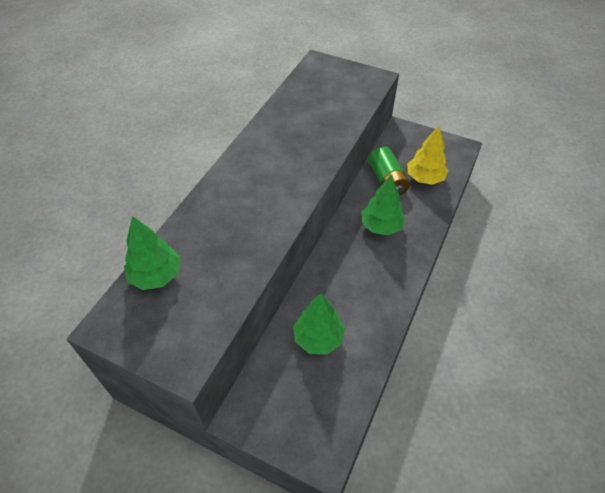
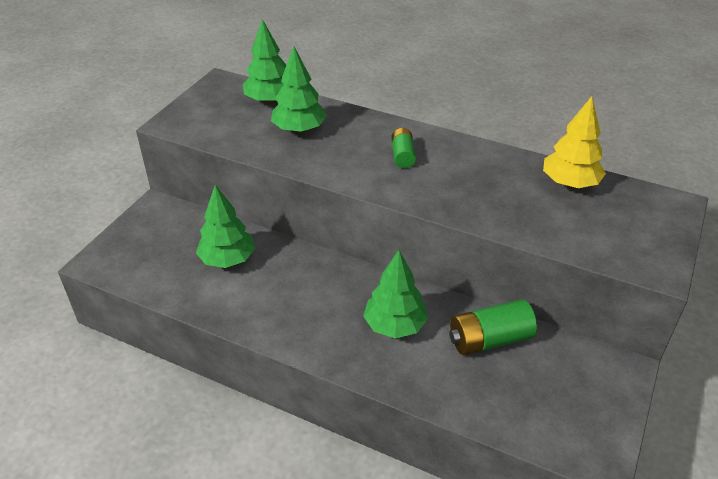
camera: 90 degrees right, 10 degrees down
(213, 248) = (299, 129): none -> green tree
(260, 179) = (403, 156): none -> green battery
(424, 178) = (504, 390): yellow tree -> yellow tree (570, 183)

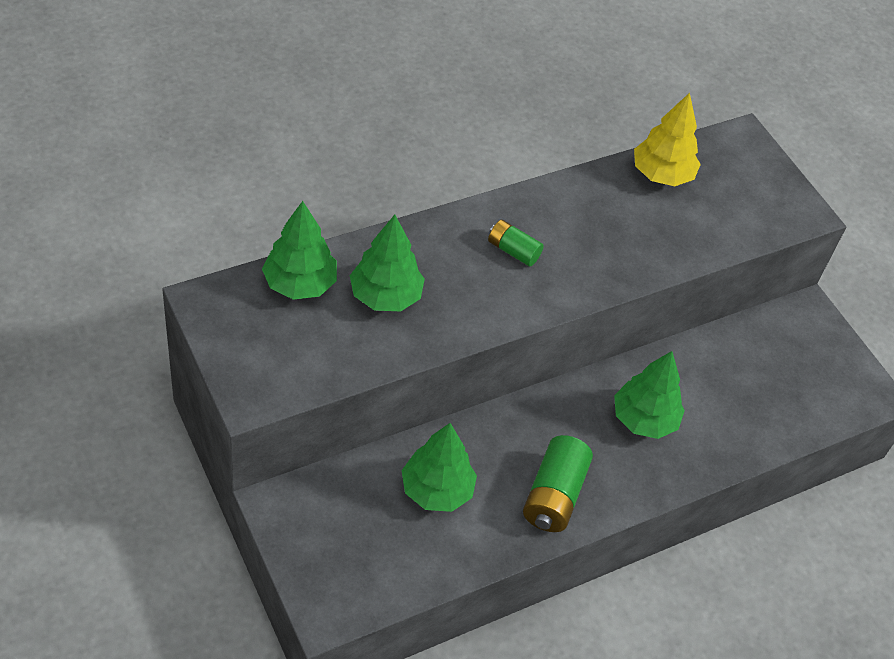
camera: 60 degrees left, 10 degrees up
(489, 340) = (713, 368): green battery -> green battery (554, 495)

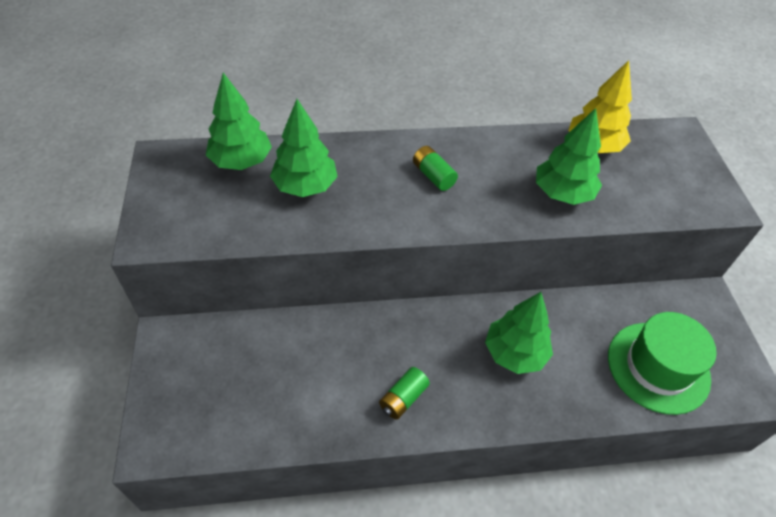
camera: 25 degrees right, 0 degrees up
(436, 490) = (302, 363): green tree -> green tree (562, 193)
(554, 495) = (403, 398): green battery -> green battery, size x0.60
(782, 396) = (658, 367): none -> green hat

